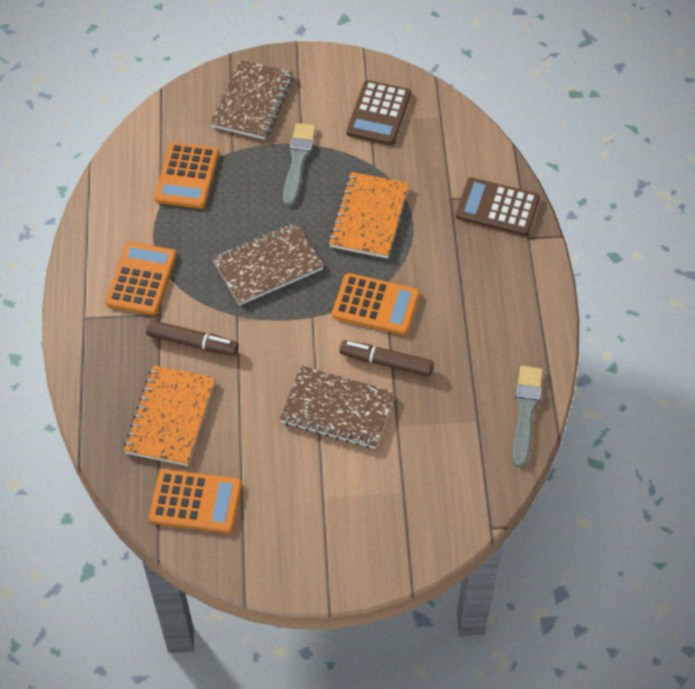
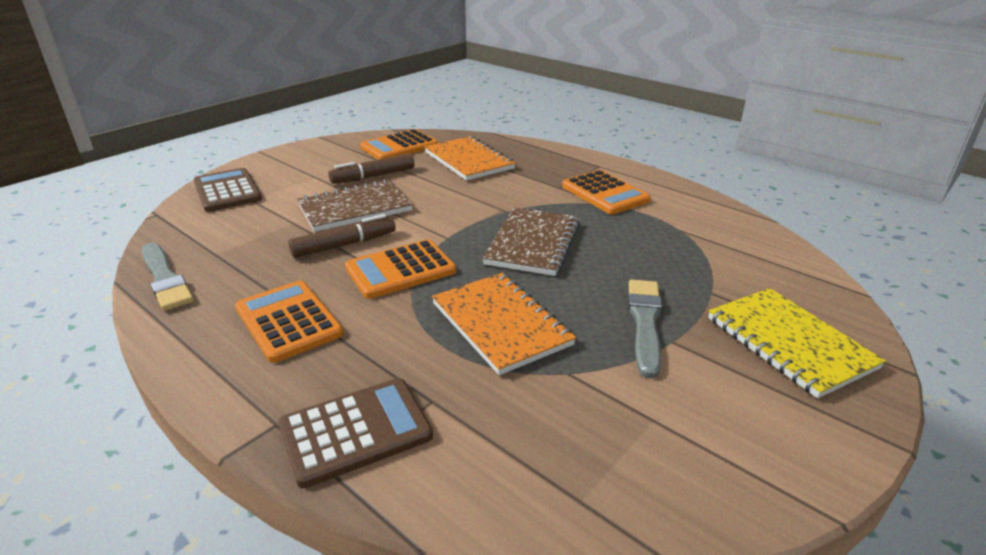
camera: 135 degrees right, 25 degrees down
(187, 176) = (702, 254): orange calculator -> orange calculator (288, 321)
(193, 343) = (512, 187): brown marker -> brown marker (373, 176)
(252, 102) = (789, 343): brown notebook -> yellow notebook
(298, 162) = (645, 323): grey brush -> grey brush turned 135 degrees counterclockwise
(379, 113) = (659, 436): brown calculator -> brown calculator (227, 191)

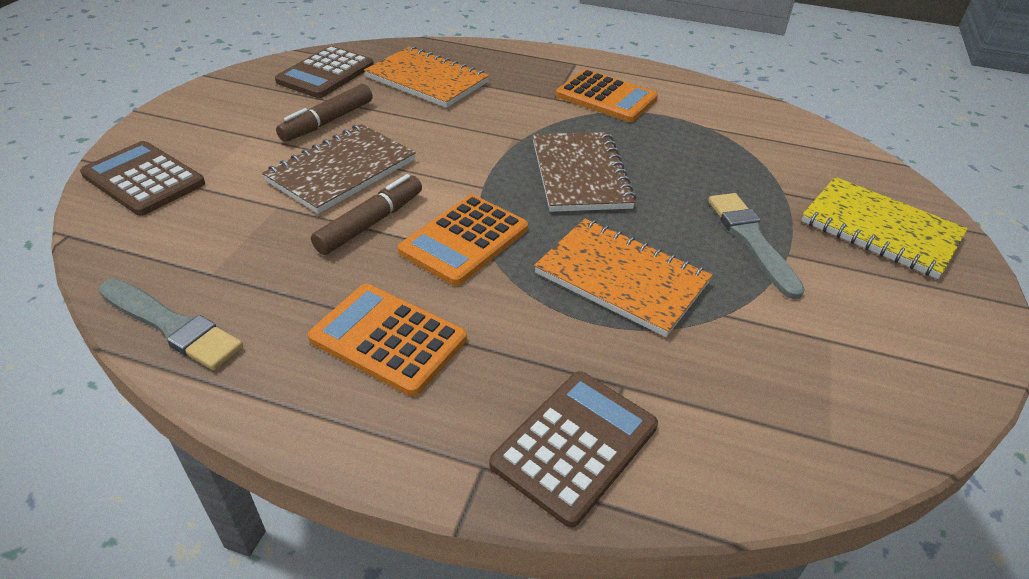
camera: 25 degrees left, 10 degrees up
(399, 146) = (326, 73): orange calculator -> brown calculator

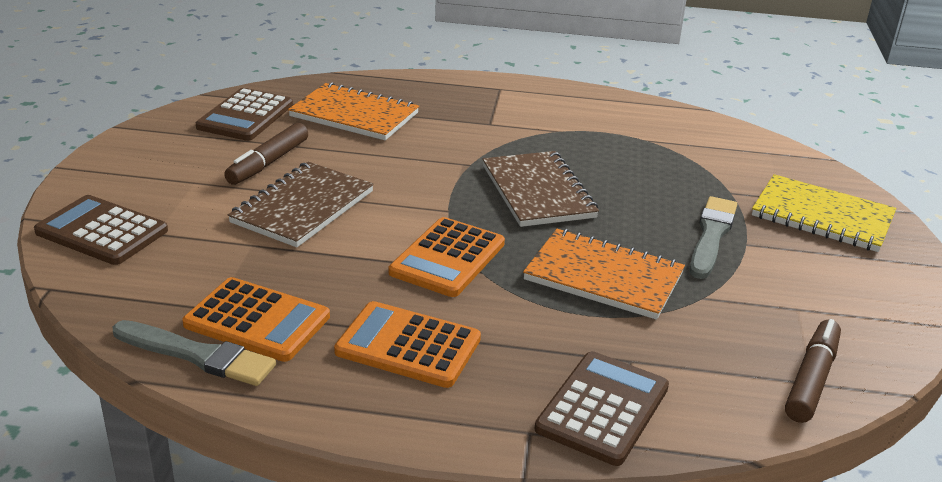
camera: 10 degrees left, 10 degrees down
(370, 223) = (351, 251): brown marker -> brown marker (811, 379)
(606, 97) = (540, 119): orange calculator -> orange calculator (257, 321)
(752, 241) = (711, 235): grey brush -> grey brush turned 45 degrees clockwise

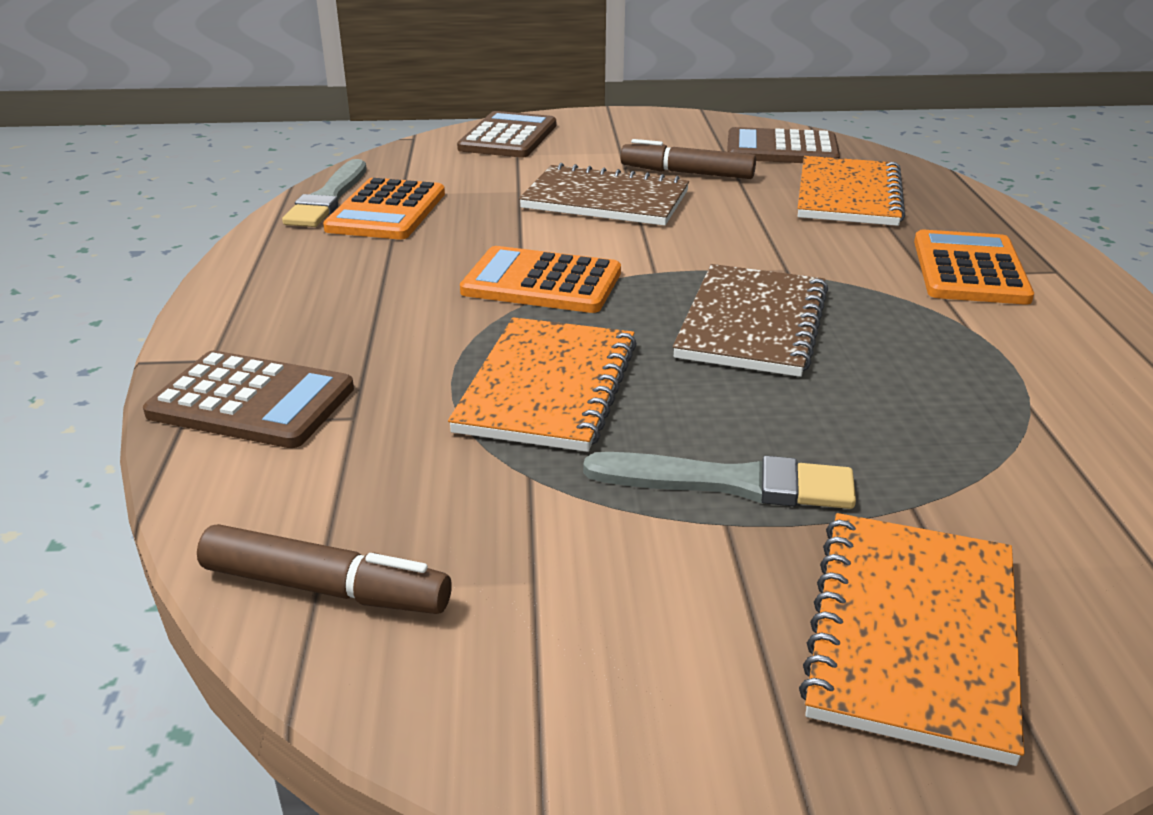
camera: 80 degrees right, 0 degrees up
(408, 346) = (359, 280): orange calculator -> orange calculator (969, 269)
(537, 192) = (751, 324): brown notebook -> brown notebook turned 45 degrees counterclockwise
(822, 216) = (913, 634): yellow notebook -> orange notebook

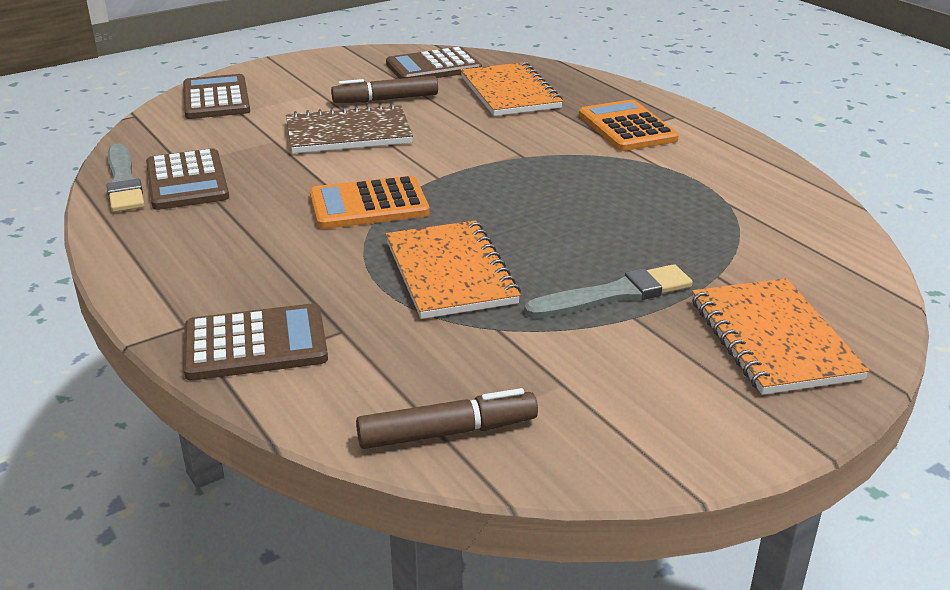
camera: 30 degrees left, 0 degrees up
(387, 211) = (187, 181): orange calculator -> brown calculator
(751, 324) = (534, 196): brown notebook -> none

